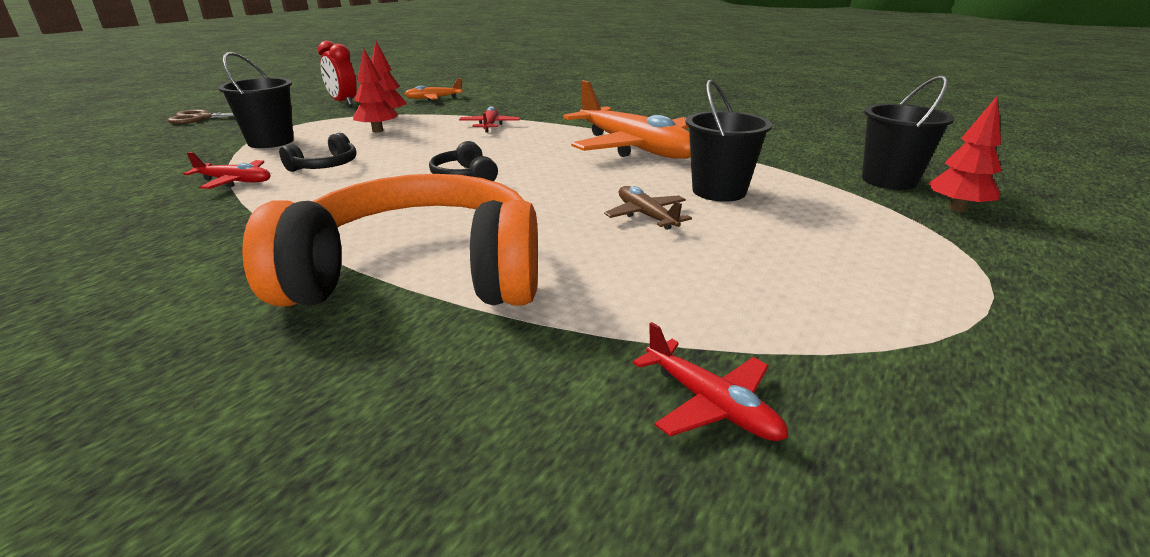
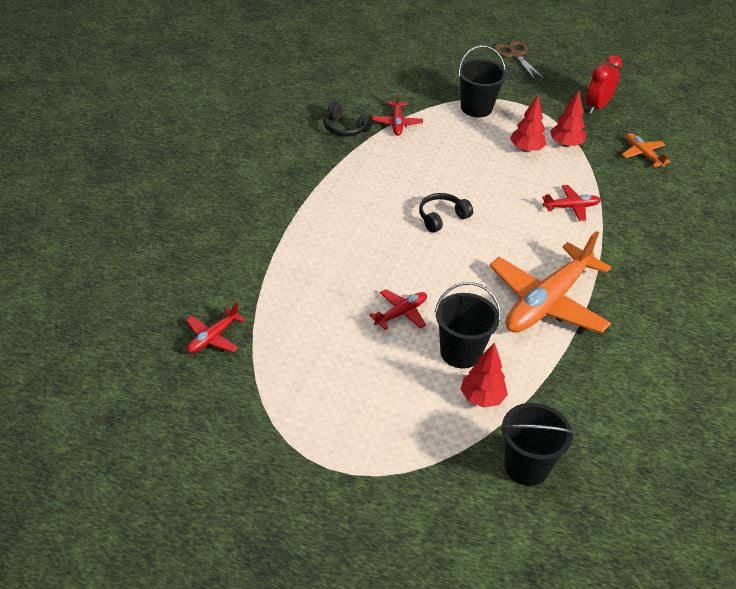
camera: 75 degrees right, 15 degrees up
(325, 166) = (437, 149): black headphones -> black headphones (345, 128)
(419, 274) = (300, 230): orange headphones -> none
(646, 216) = (400, 313): brown plane -> red plane
(957, 209) = (471, 495): red tree -> red tree (481, 398)

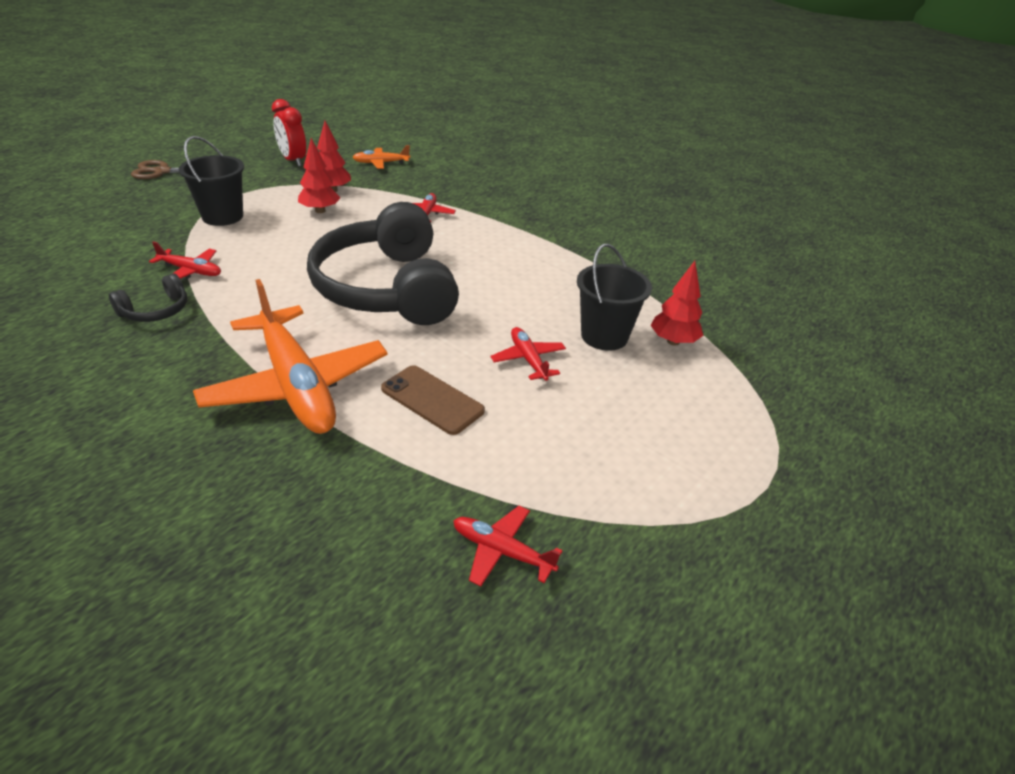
camera: 70 degrees left, 5 degrees down
(213, 337) = (502, 551): red plane -> red plane turned 150 degrees clockwise
(328, 275) = (432, 400): none -> brown phone
(441, 217) = (386, 288): black headphones -> black headphones, size x2.49
(526, 467) = (767, 341): black bucket -> none
(547, 302) = (551, 265): orange plane -> orange plane (296, 384)

